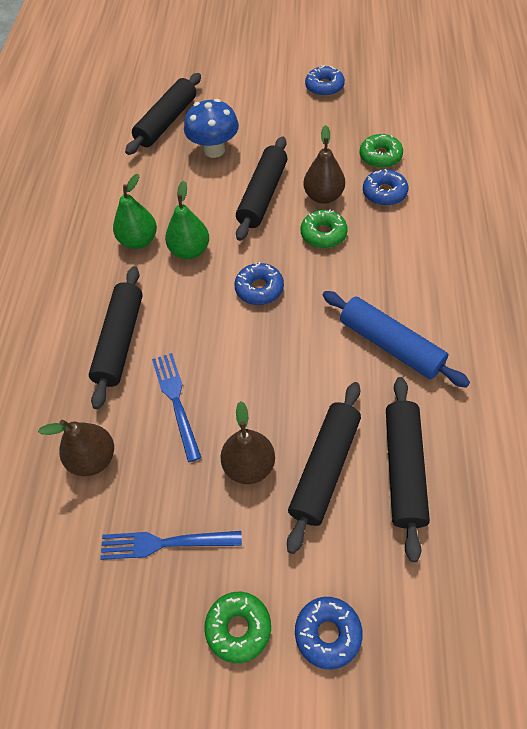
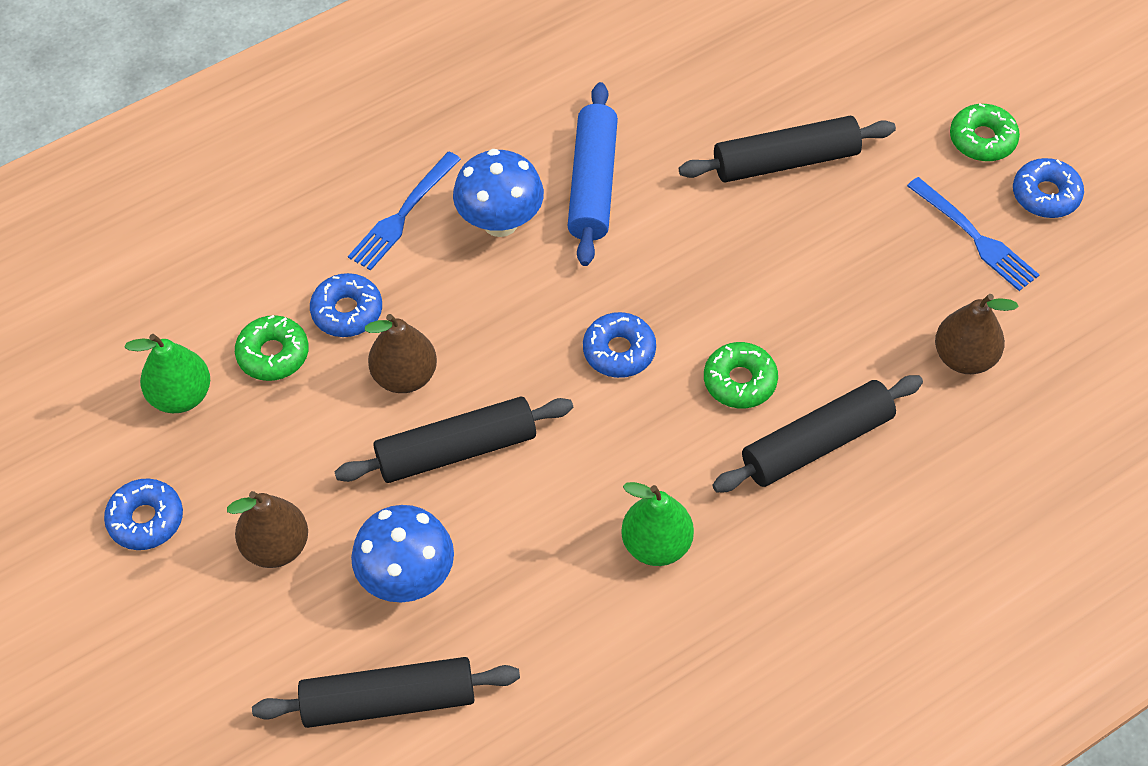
camera: 130 degrees left, 0 degrees up
(176, 401) = (835, 331): blue fork -> blue fork (403, 215)
(190, 251) = (623, 469): green pear -> green pear (181, 396)
(249, 466) = (841, 221): brown pear -> brown pear (276, 547)
(323, 234) = (475, 337): green donut -> green donut (740, 381)
(328, 633) = (924, 81): blue donut -> blue donut (1046, 195)
(395, 284) = (500, 222): none -> blue mushroom
(404, 469) = (729, 103): black rolling pin -> none

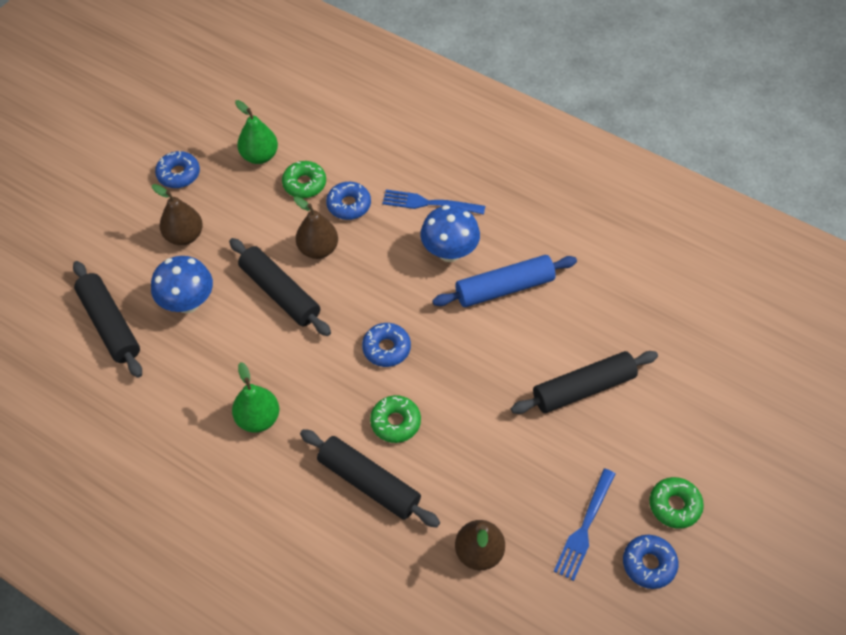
camera: 65 degrees right, 0 degrees up
(786, 161) = (583, 388): black rolling pin -> black rolling pin turned 75 degrees counterclockwise

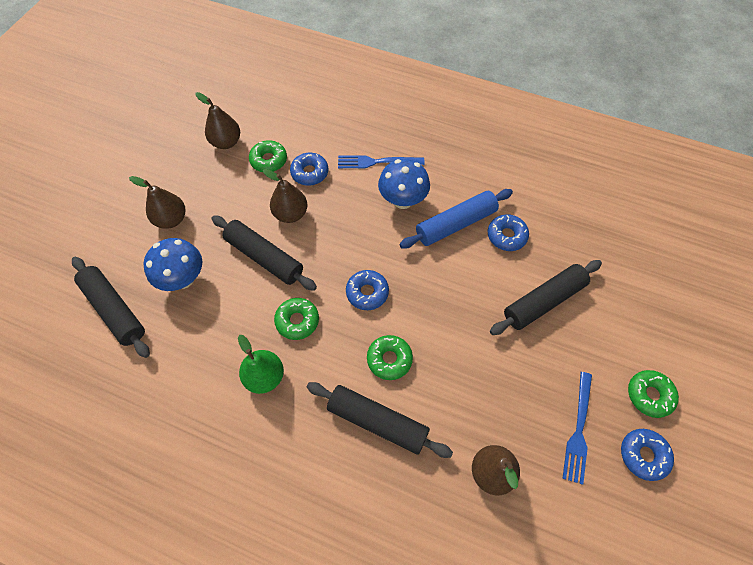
camera: 10 degrees left, 5 degrees up
(178, 174) = (158, 167): blue donut -> blue donut (506, 236)
(259, 156) = (226, 142): green pear -> brown pear
(303, 366) = (297, 321): none -> green donut

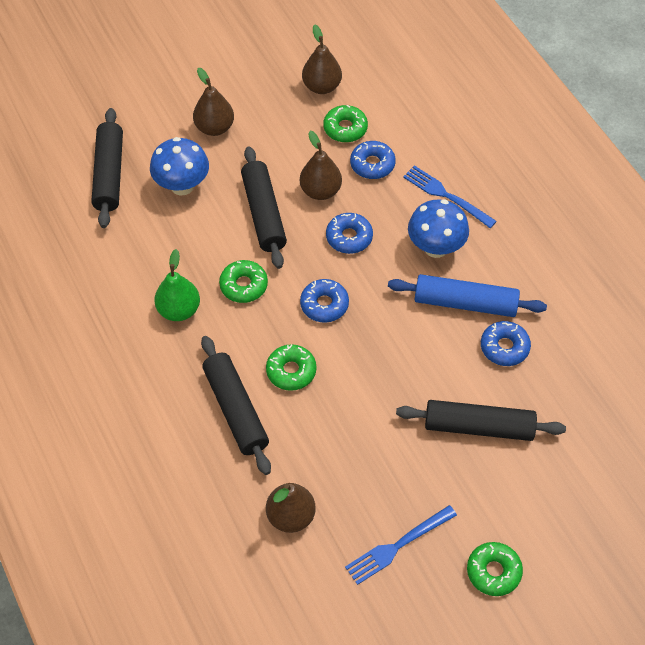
camera: 40 degrees right, 5 degrees down
(643, 455) = (434, 608): blue donut -> blue donut (349, 237)

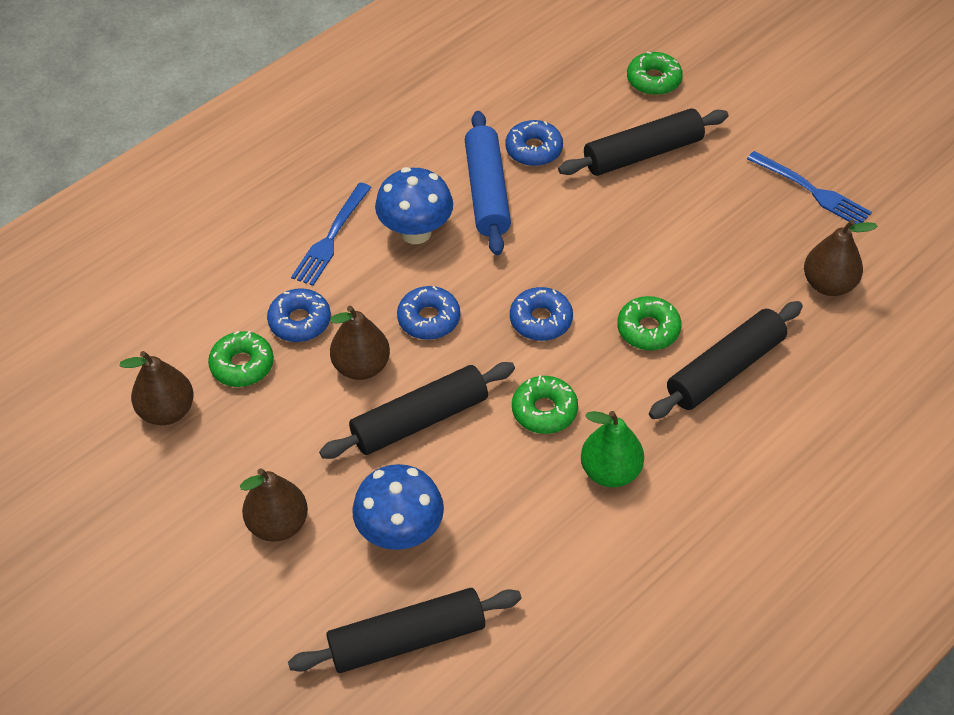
camera: 105 degrees left, 5 degrees down
(479, 427) = (643, 153): black rolling pin -> black rolling pin turned 75 degrees clockwise
(493, 571) = (798, 116): green donut -> green donut (653, 80)

